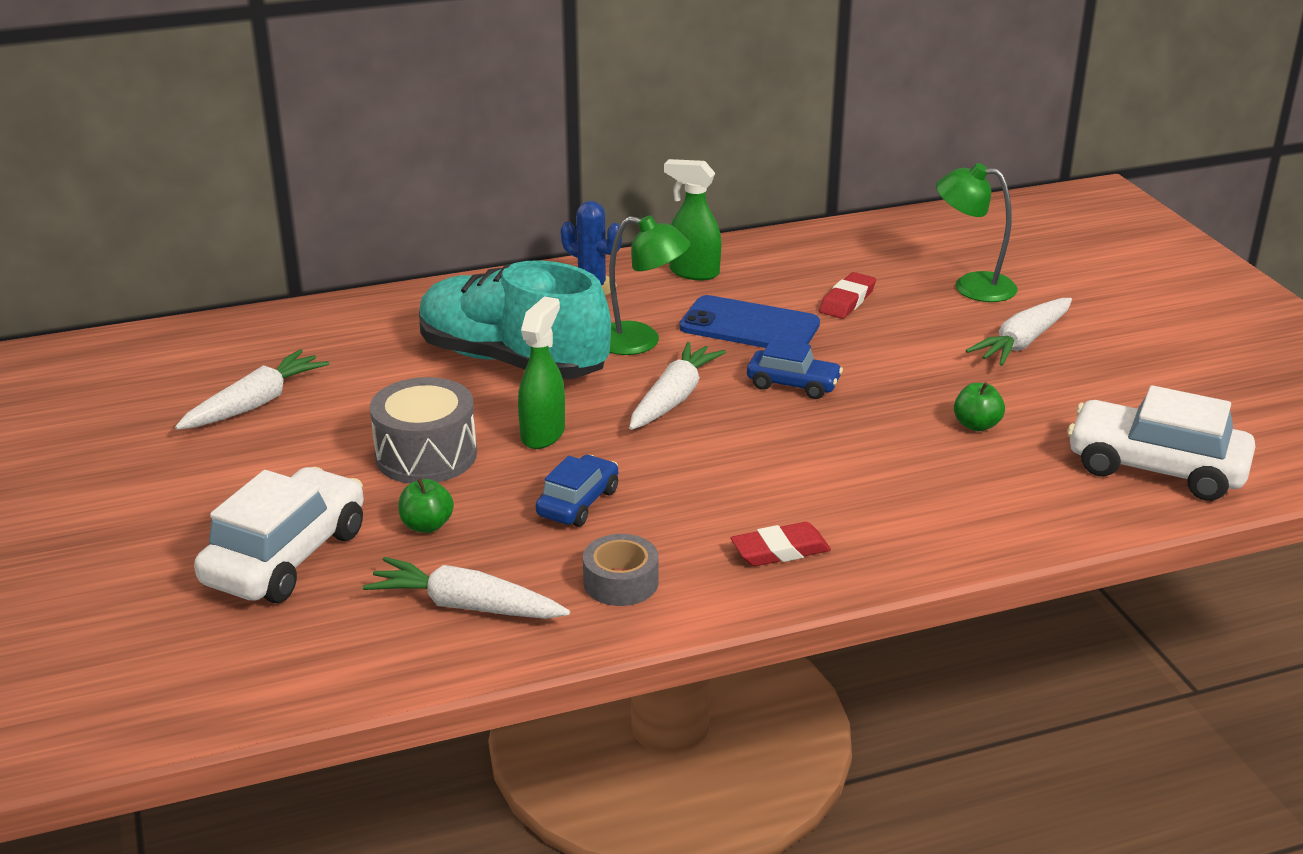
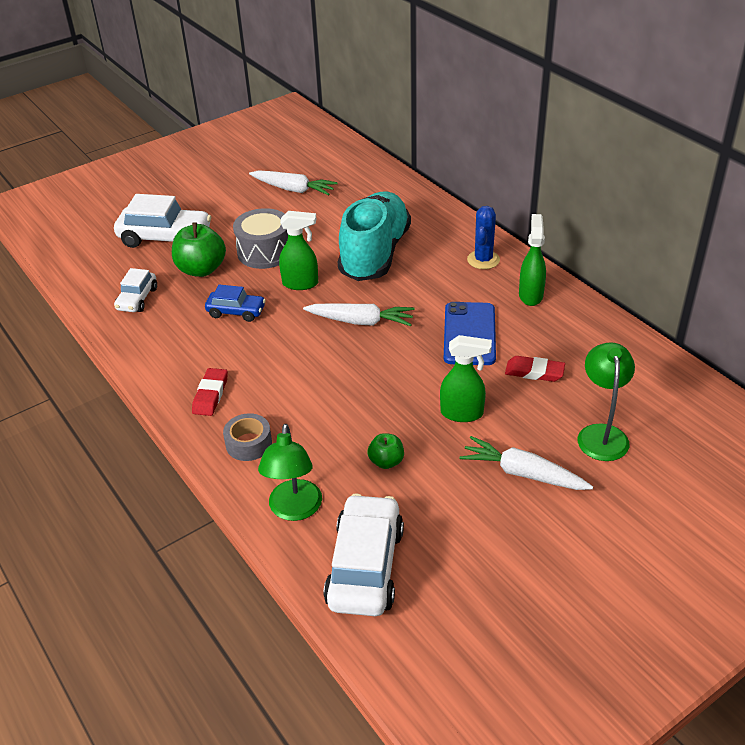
camera: 75 degrees right, 10 degrees up
(427, 525) = (201, 269): green apple -> green apple, size x1.84
(466, 606) = (137, 299): white carrot -> white car
(621, 582) = (167, 343): grey tape -> grey tape (248, 443)
(640, 342) = (423, 294): green lamp -> green lamp (294, 510)
(780, 550) = (210, 395): red eraser -> red eraser turned 45 degrees clockwise
(793, 384) = (401, 367): blue car -> none
(905, 359) = (462, 413): none -> green spray bottle

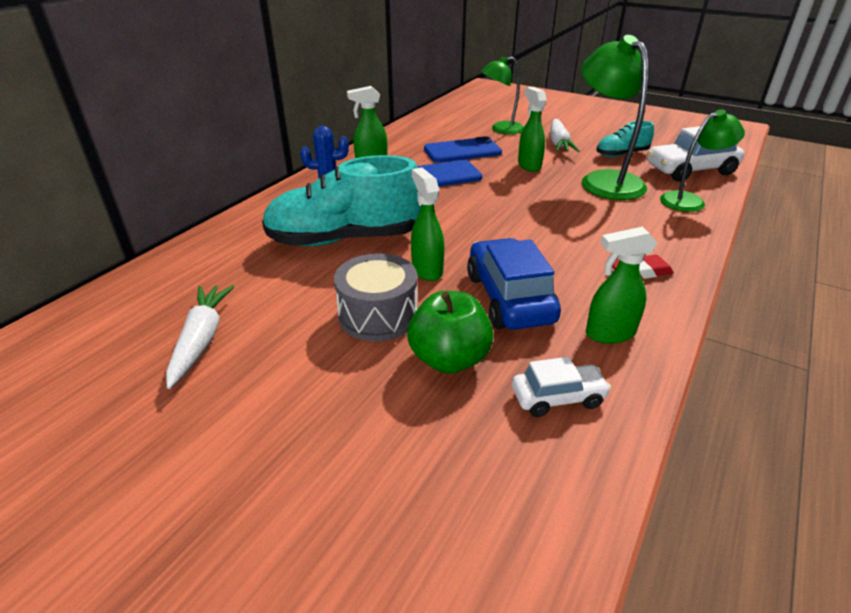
camera: 115 degrees left, 5 degrees down
(163, 342) = (609, 334): none -> green spray bottle
(165, 238) = (390, 438): white car -> none
(236, 312) = (509, 298): blue car -> blue car, size x1.75
(248, 443) = (663, 234): grey tape -> none
(360, 321) = (462, 222): white carrot -> none
(386, 461) = (604, 180): green apple -> green lamp
(453, 522) = (621, 154): none -> turquoise shoe
(534, 372) = (462, 151): red eraser -> blue phone

